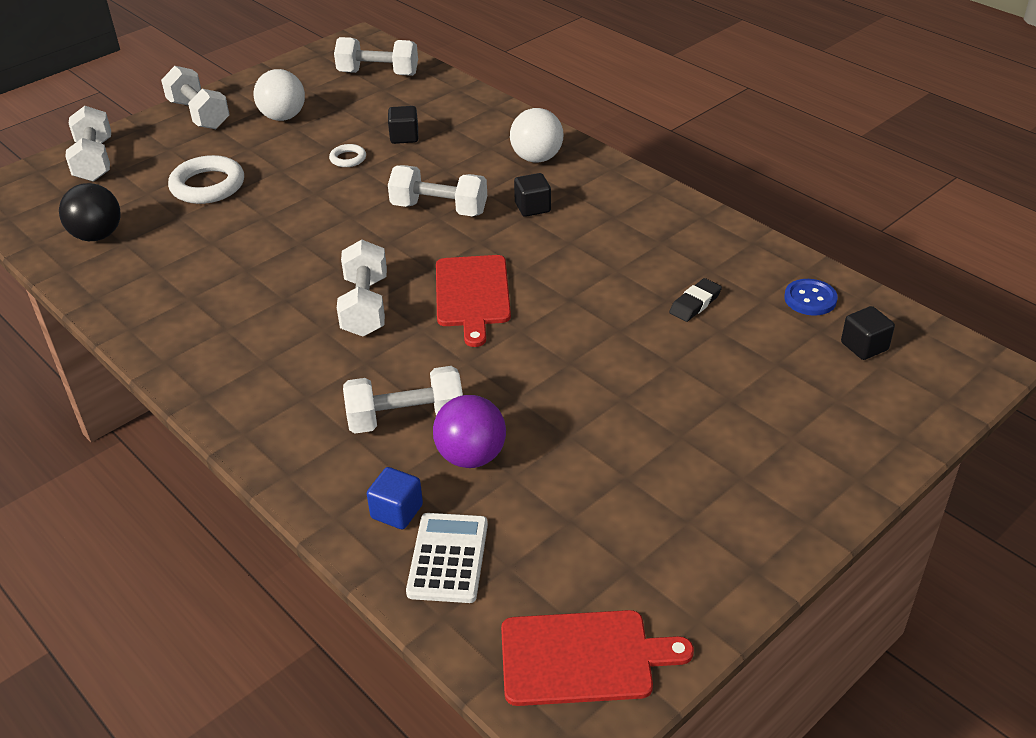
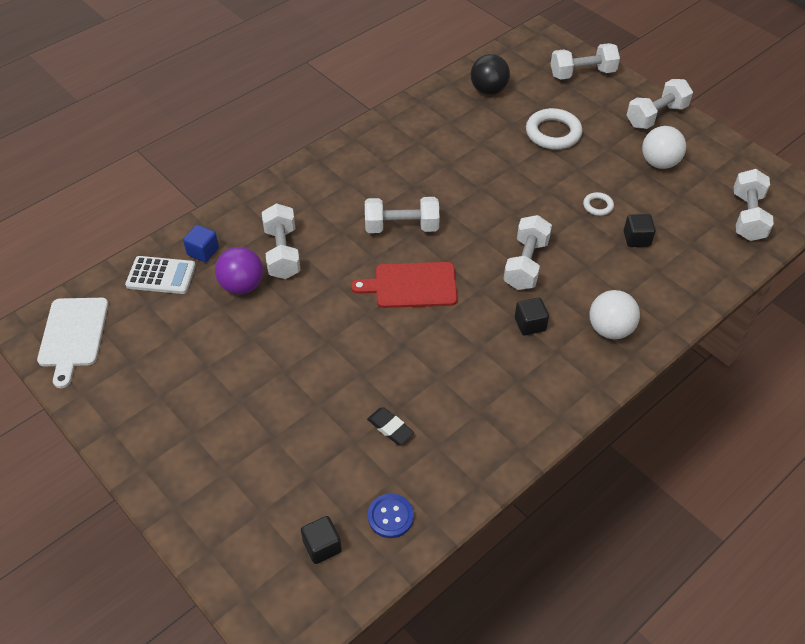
camera: 90 degrees right, 10 degrees up
(582, 657) = (73, 335): red cutting board -> white cutting board

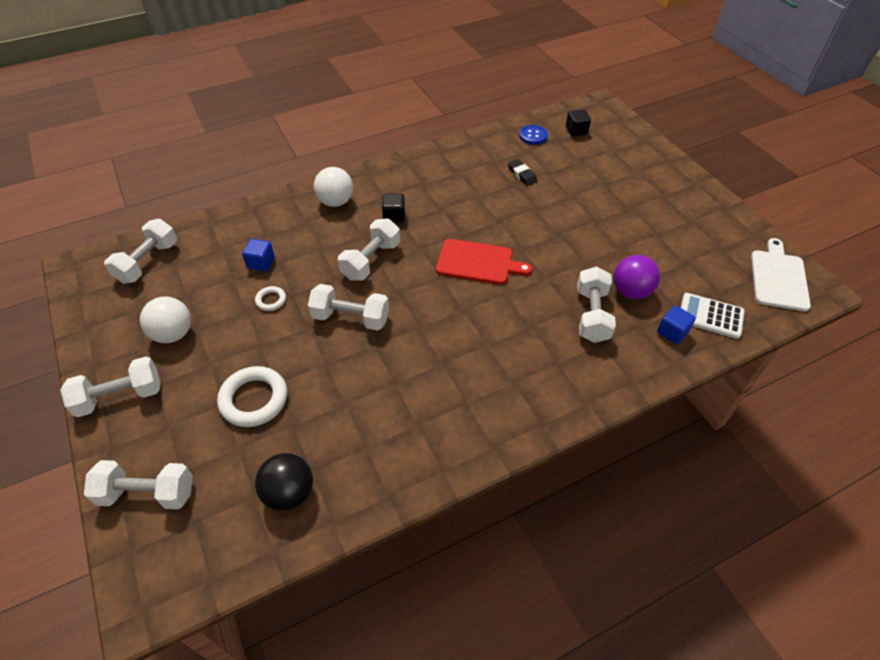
camera: 165 degrees left, 0 degrees up
(401, 227) = (470, 318): white dumbbell -> white dumbbell (351, 318)
(636, 239) = (261, 263): black cube -> blue cube

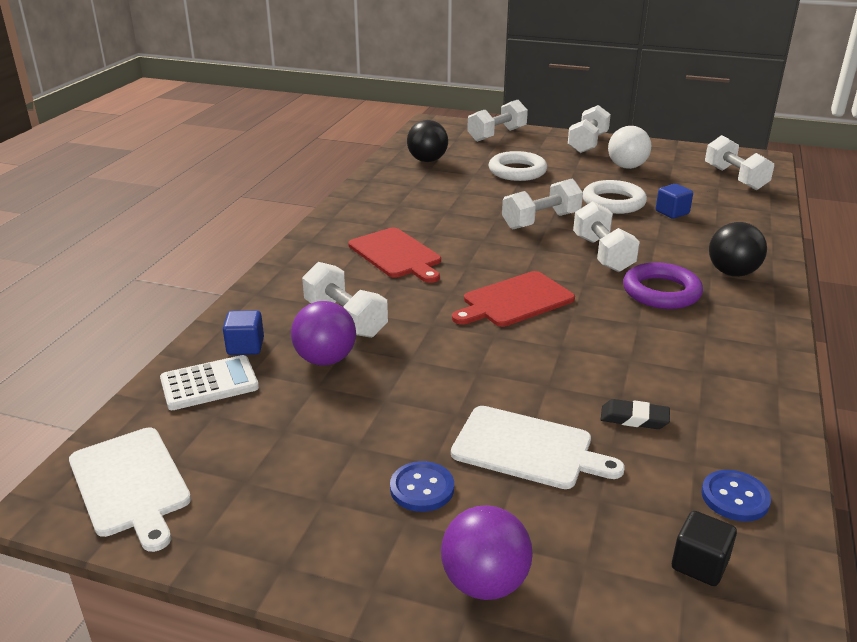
camera: 135 degrees right, 20 degrees down
(271, 300) = (613, 202): white ring -> white ring, size x1.97
(336, 202) = (732, 273): white ball -> black ball
(394, 216) = (661, 292): black cube -> purple ring
(495, 355) = (396, 254): none -> red cutting board
(583, 190) = (527, 448): none -> white cutting board
(645, 202) = (422, 488): none -> blue button
(654, 164) = (484, 583): none -> purple ball

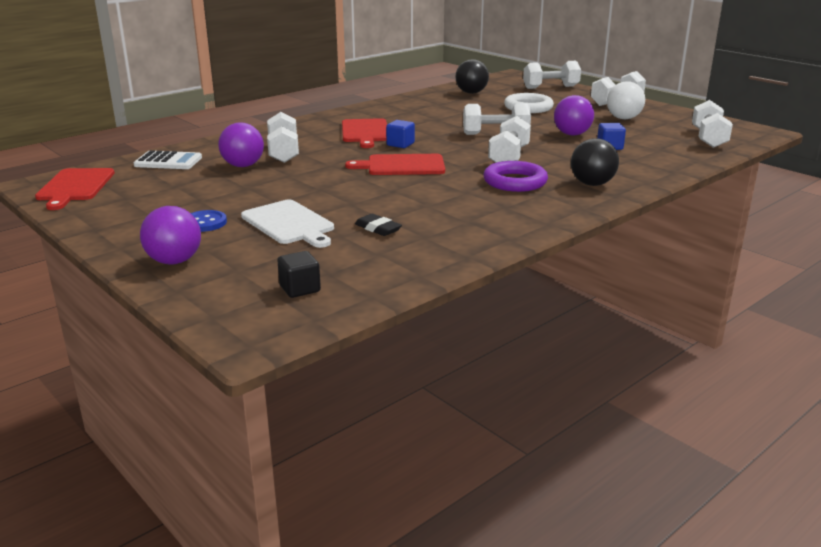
camera: 30 degrees right, 5 degrees down
(131, 484) = (75, 186): white cutting board -> red cutting board
(245, 346) = (210, 152): blue cube -> blue cube (400, 144)
(613, 202) = (572, 134): white ring -> purple ball
(735, 497) = (375, 273): blue button -> none

